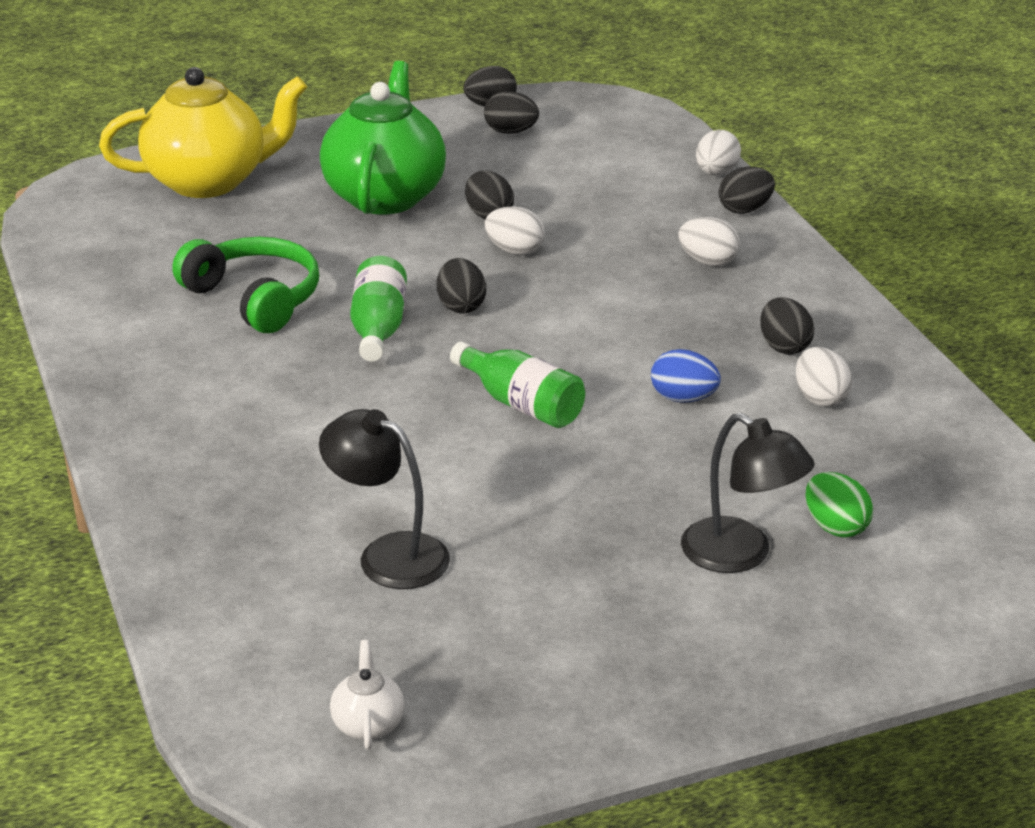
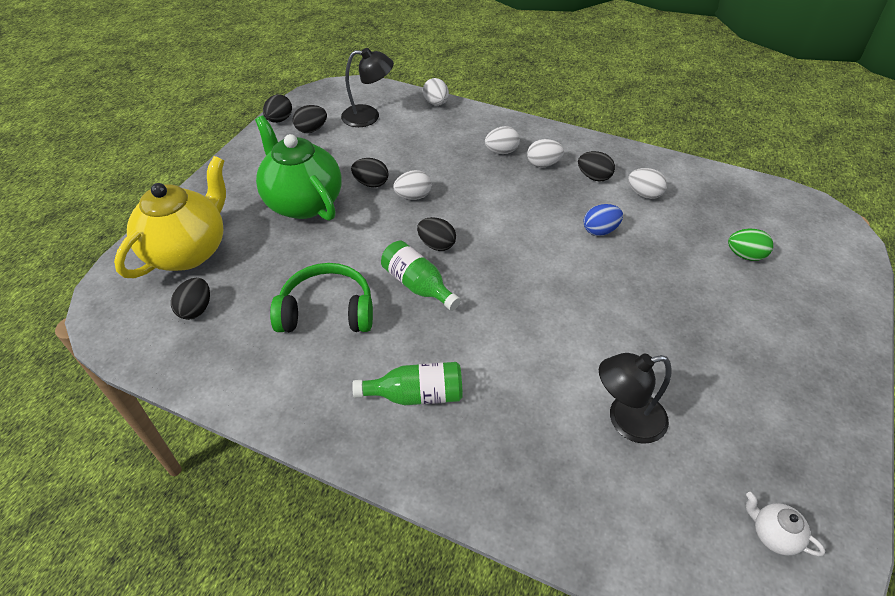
camera: 45 degrees left, 15 degrees up
(521, 404) = (546, 282): green bottle -> green bottle (416, 395)
(739, 300) = (543, 164): none -> white egg
(740, 555) = (740, 297): black lamp -> black lamp (369, 116)
(745, 209) = (475, 115): black egg -> black egg (196, 309)

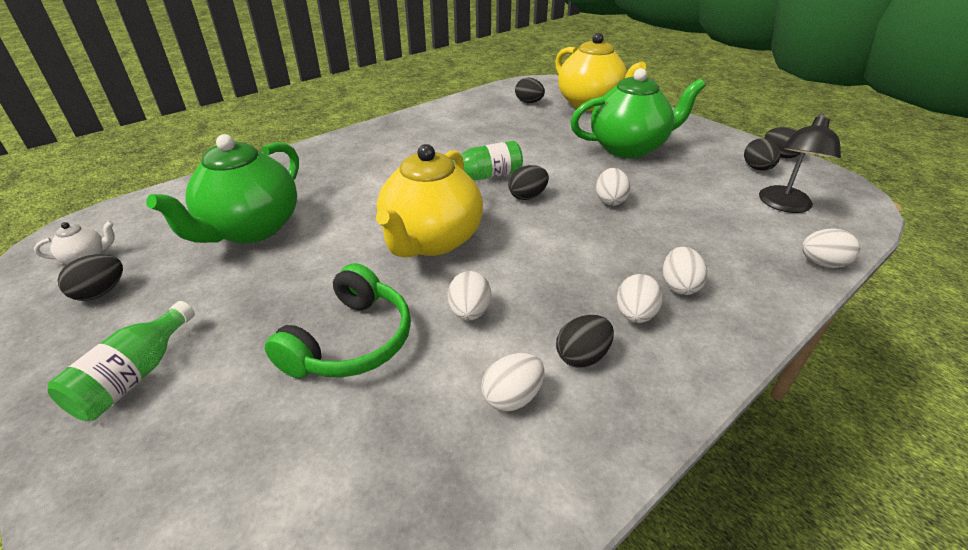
camera: 115 degrees right, 10 degrees down
(327, 311) = (488, 138): green headphones -> green headphones (350, 341)
(371, 183) = (644, 183): black egg -> black egg (101, 292)
(416, 395) = (381, 154): green bottle -> green bottle (134, 376)
(543, 280) = (431, 241): none -> yellow teapot
(600, 230) = (469, 312): blue egg -> white egg
(626, 420) = (251, 229): black lamp -> green teapot
(745, 255) = (304, 447): green egg -> none

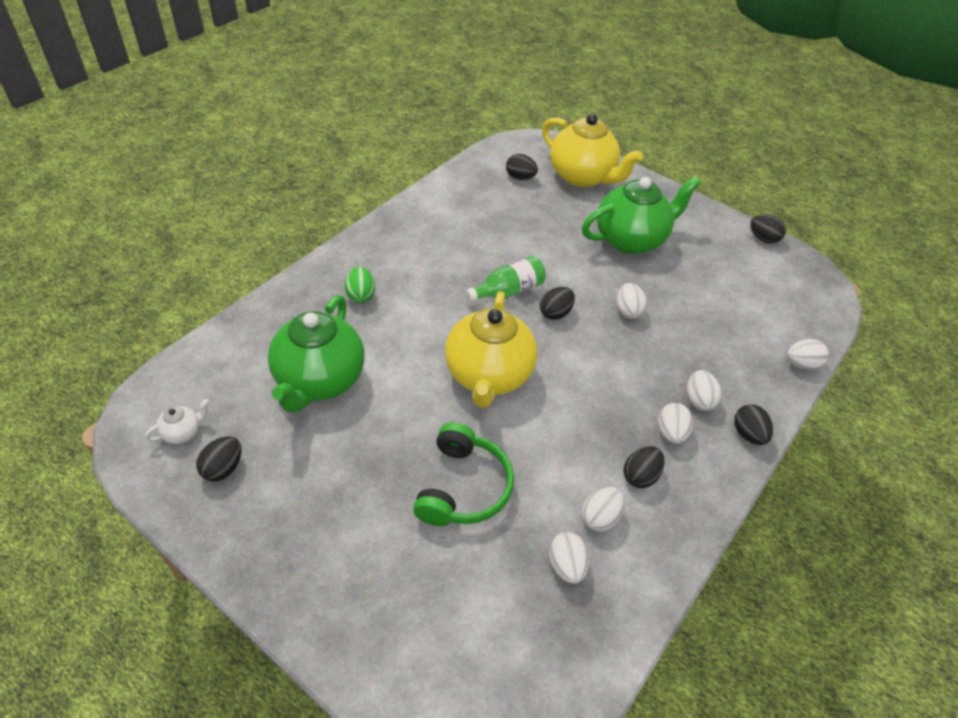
camera: 15 degrees left, 10 degrees up
(134, 376) = (307, 543): green bottle -> none
(333, 170) = (360, 295): none -> green egg
(469, 312) = (545, 447): white egg -> white egg (566, 566)
(757, 168) = (745, 258): black egg -> black egg (748, 434)
(784, 205) = (770, 302): black lamp -> none

